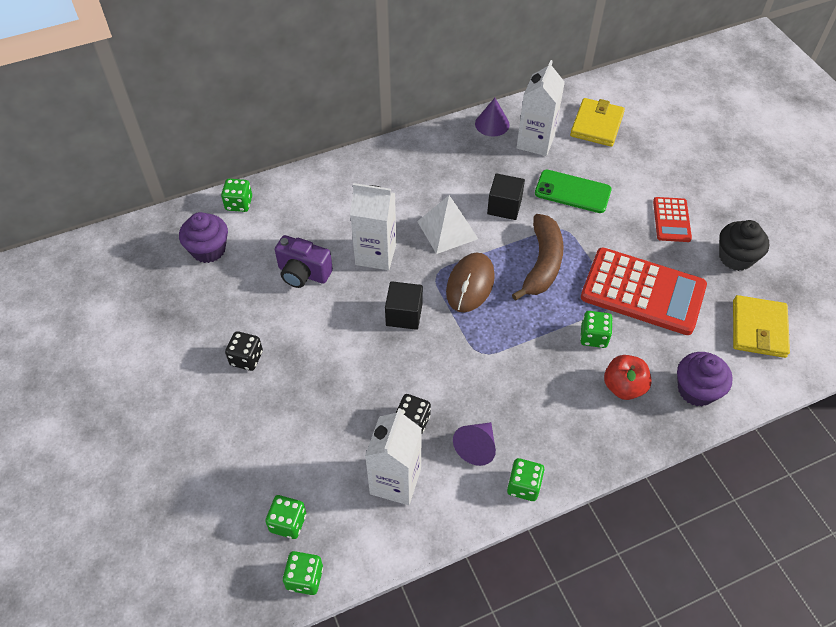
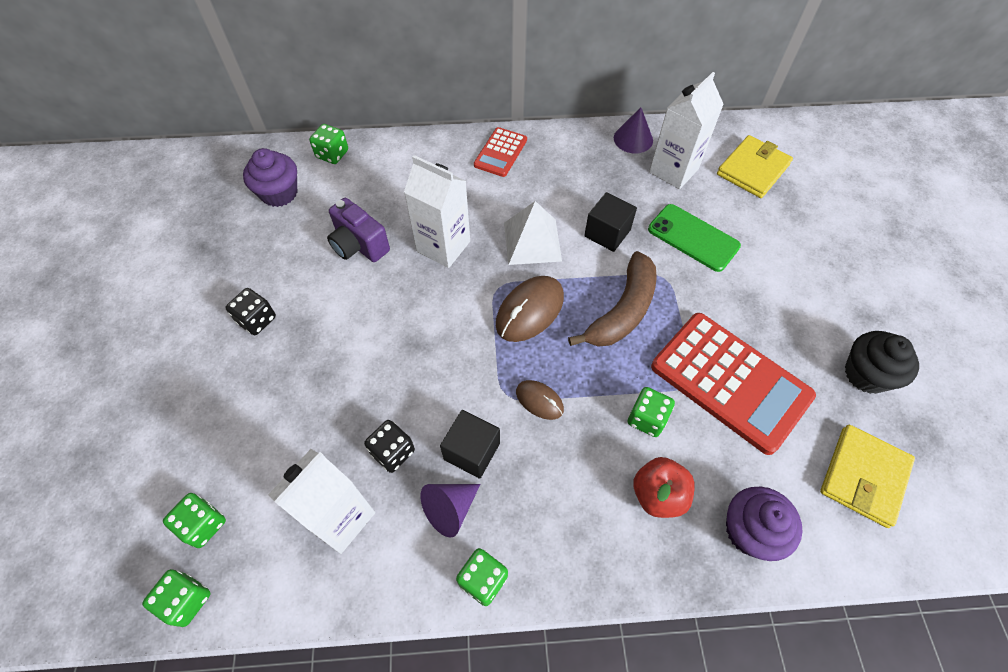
camera: 20 degrees right, 5 degrees up
(404, 314) = (442, 323): black cube -> black cube (472, 451)
(508, 349) = (539, 400): none -> brown mouse
(671, 220) = (800, 304): red calculator -> red calculator (500, 152)

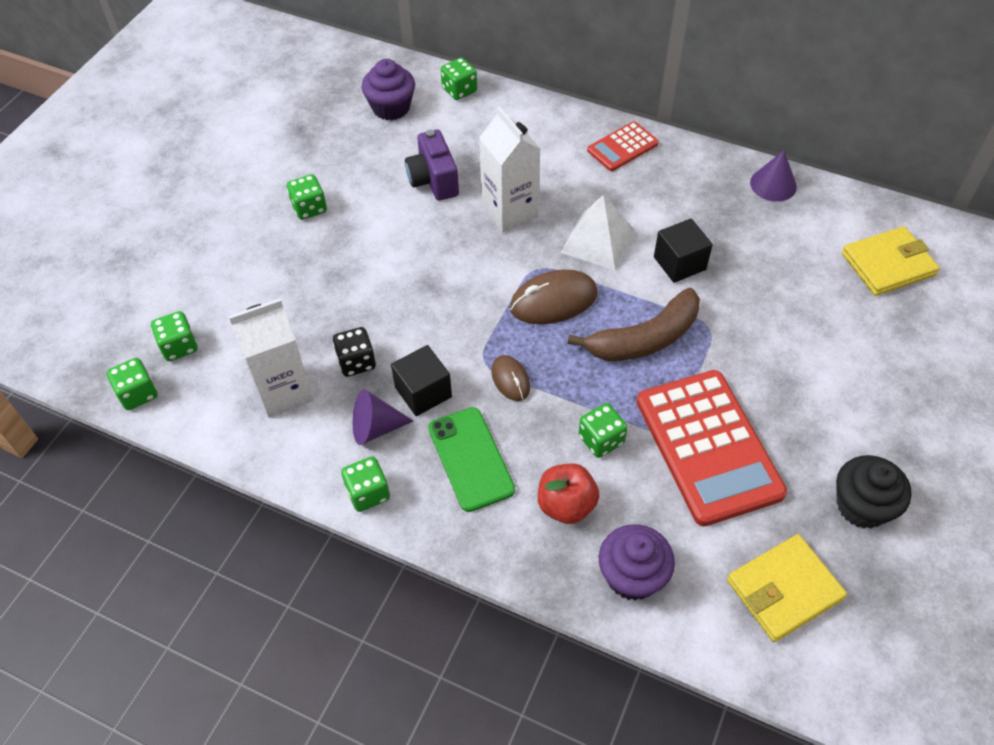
camera: 30 degrees right, 5 degrees down
(257, 320) = (309, 208): black dice -> green dice
(673, 170) = (795, 232): white carton -> none
(693, 238) = (768, 303): green phone -> green phone (470, 459)

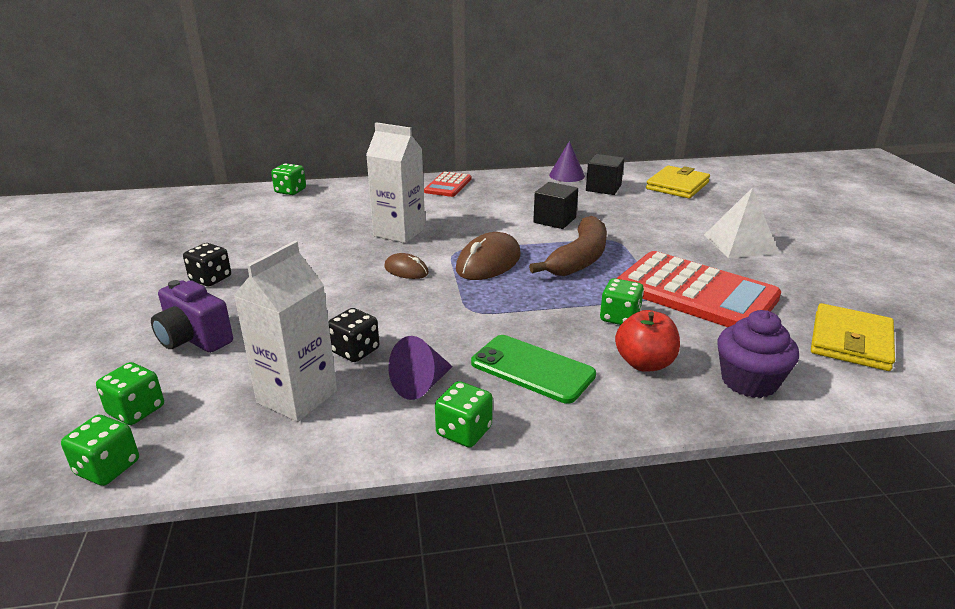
camera: 35 degrees left, 25 degrees down
(309, 208) = (210, 279): green dice -> black dice
(391, 108) = (238, 211): purple cupcake -> none
(423, 392) = (441, 346): black cube -> black cube (603, 188)
(433, 180) = (316, 235): purple camera -> purple camera (194, 339)
(510, 379) = (507, 312): brown mouse -> brown mouse (406, 270)
(598, 241) = (485, 227): white pyramid -> white pyramid (740, 244)
(861, 506) = (825, 283): black cupcake -> none

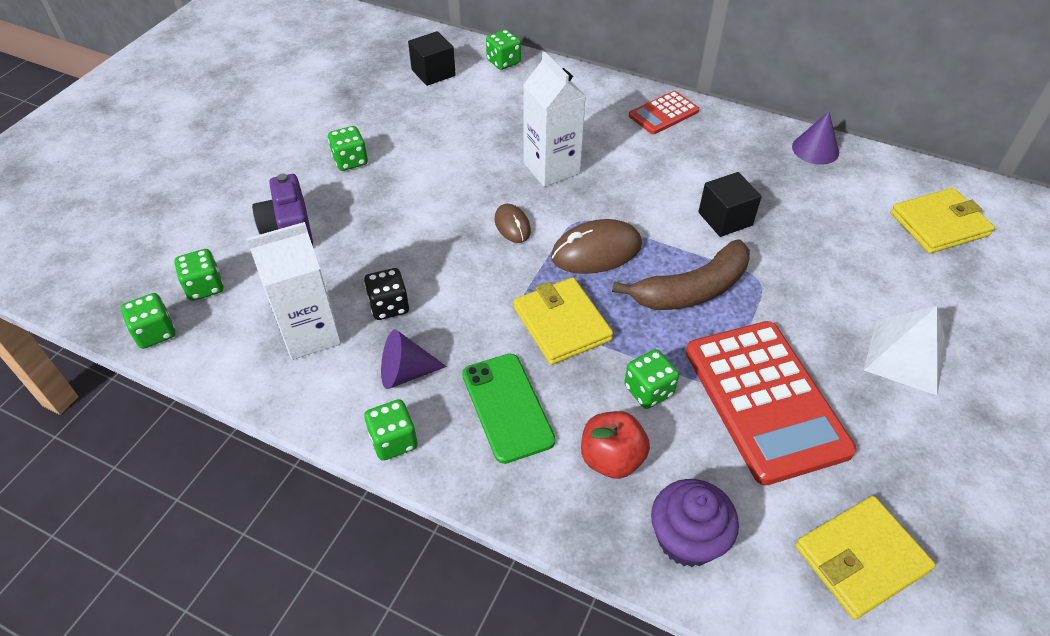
camera: 35 degrees right, 20 degrees up
(210, 279) = (350, 161): black dice -> green dice
(513, 307) = (562, 324): none -> yellow wallet
(603, 188) = (837, 189): black cube -> black cube (433, 73)

